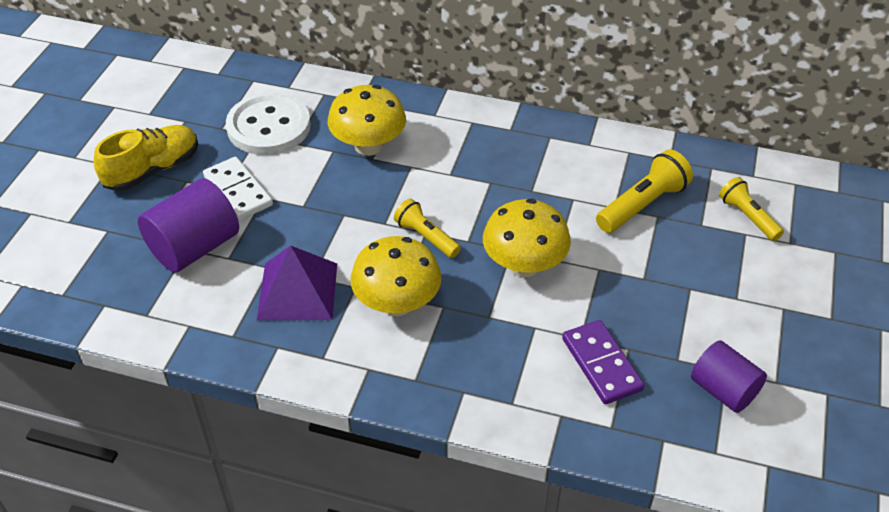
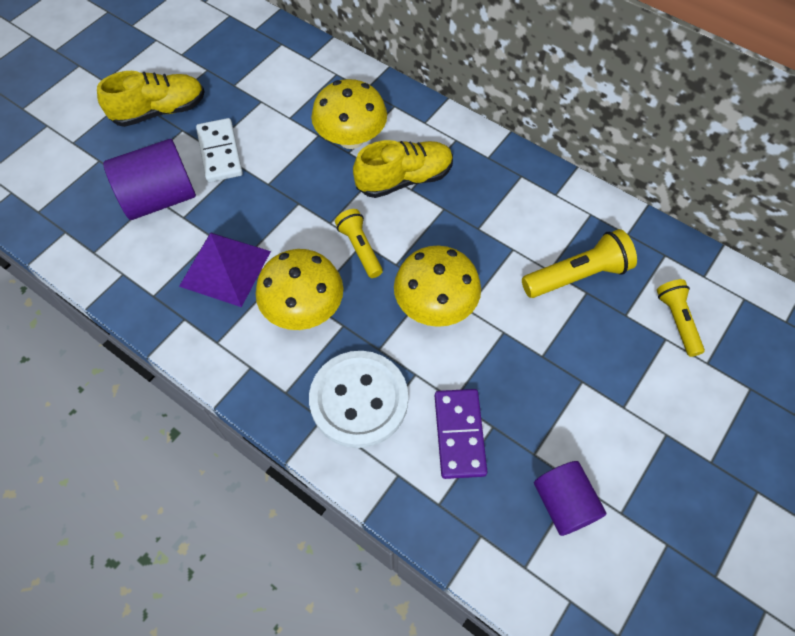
camera: 20 degrees right, 15 degrees up
(269, 126) = (274, 94): white button -> white button (359, 400)
(439, 167) = (404, 179): none -> yellow shoe

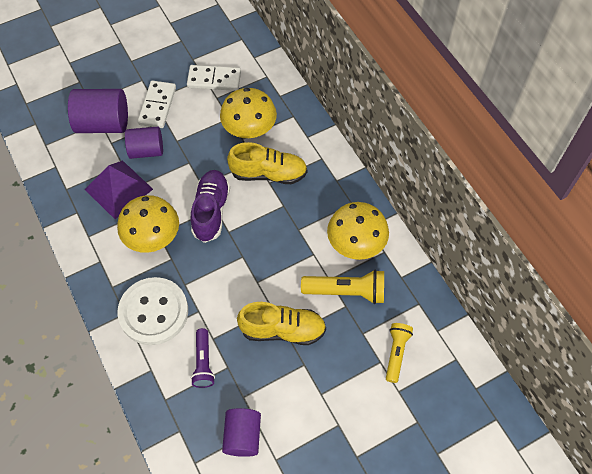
camera: 25 degrees right, 0 degrees up
(159, 111) = (134, 60): yellow shoe -> yellow shoe (282, 330)
(236, 209) = (146, 150): none -> purple cylinder
(274, 99) = (214, 80): none -> white domino
(360, 248) = (211, 211): yellow flashlight -> purple shoe
(435, 305) = (237, 271): yellow mushroom -> yellow mushroom (356, 243)
(459, 434) = (203, 362): purple domino -> purple flashlight

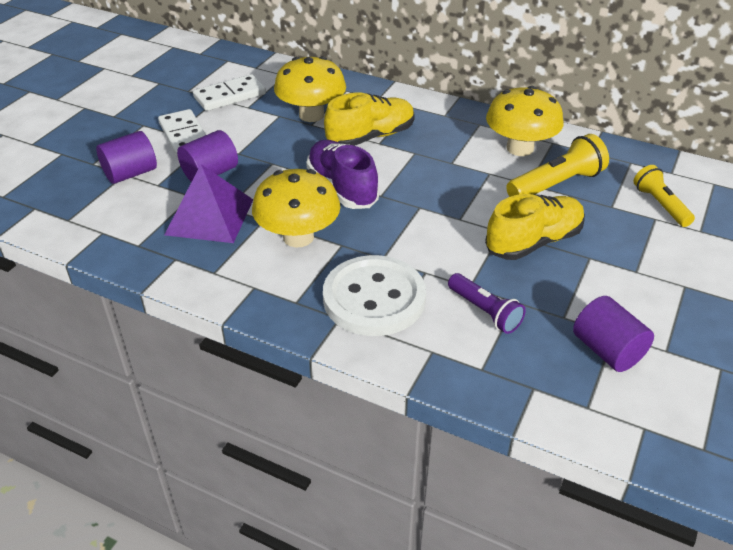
camera: 35 degrees left, 20 degrees down
(103, 123) = (130, 173): purple cylinder -> purple cylinder, size x0.66

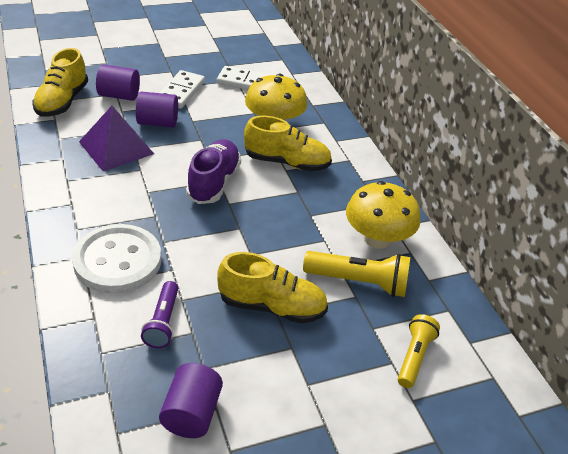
camera: 40 degrees right, 0 degrees up
(80, 213) = (62, 101): none -> yellow shoe
(298, 237) = (140, 193): yellow mushroom -> none

